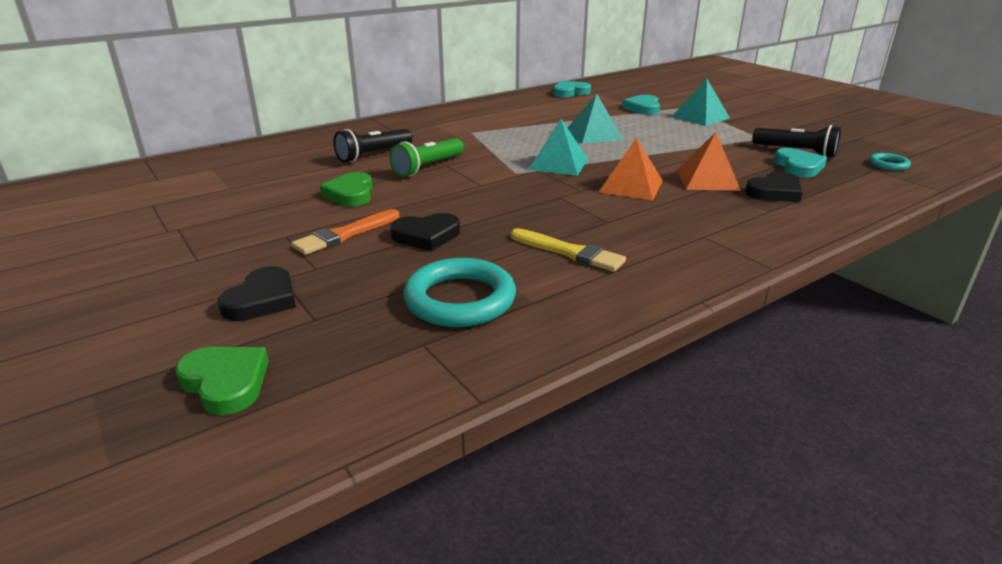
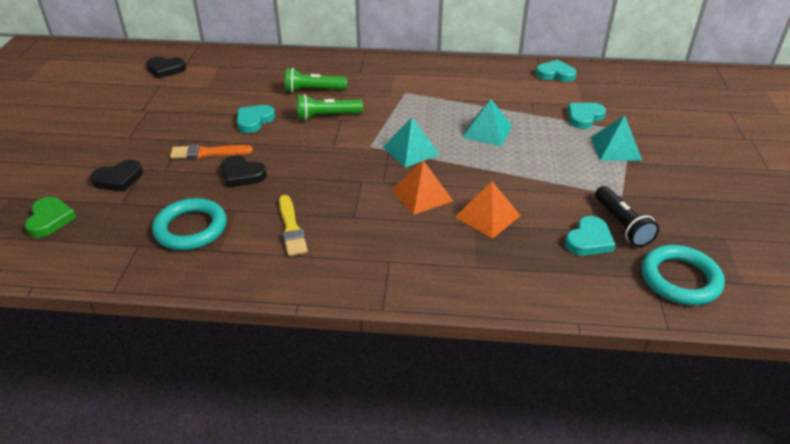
camera: 40 degrees right, 10 degrees up
(350, 194) = (254, 121): green heart -> turquoise heart
(373, 155) = (313, 90): black flashlight -> green flashlight
(775, 192) = (515, 253): black heart -> black heart (165, 69)
(888, 165) = (680, 279): turquoise ring -> turquoise ring, size x2.00

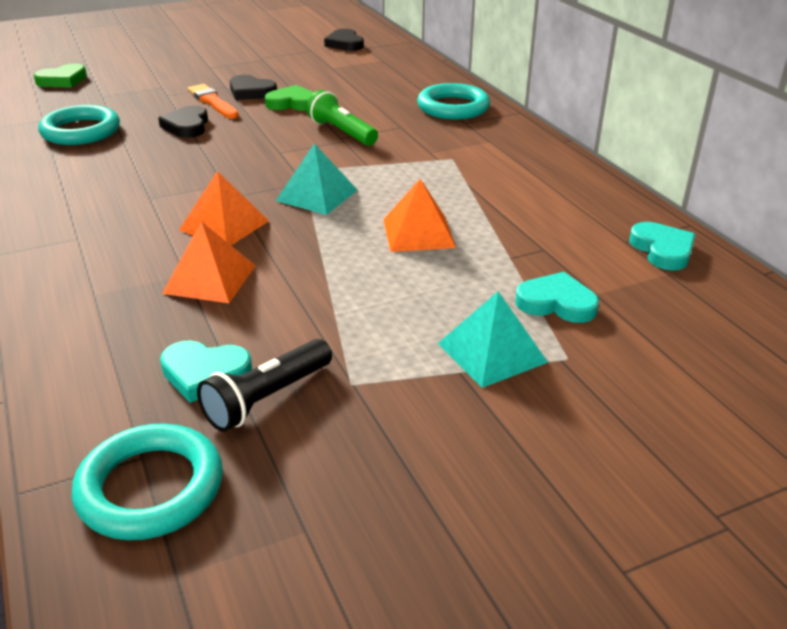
camera: 60 degrees right, 5 degrees down
(118, 179) = (139, 83): black heart -> black heart (251, 92)
(254, 121) = (292, 103): turquoise heart -> green heart
(291, 228) = (108, 173): yellow brush -> none
(313, 90) = (389, 112): green flashlight -> none
(333, 68) = (453, 107): none -> turquoise ring
(487, 131) = (418, 233): turquoise pyramid -> orange pyramid

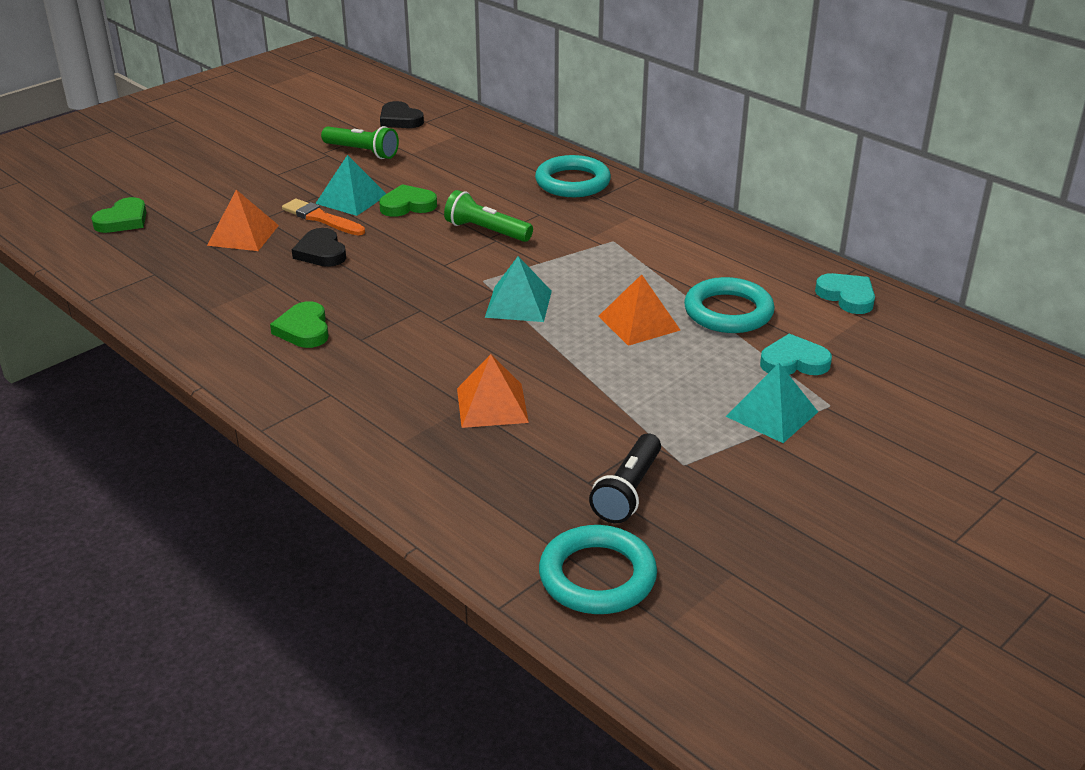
camera: 20 degrees left, 0 degrees up
(81, 131) = (212, 279): turquoise ring -> turquoise ring (728, 312)
(111, 181) = (304, 329): none -> green heart
(205, 373) = (561, 484): turquoise heart -> none
(224, 225) = (458, 352): orange pyramid -> orange pyramid (243, 235)
(251, 92) = (351, 199): black heart -> turquoise pyramid
(292, 61) = (362, 152): none -> green flashlight

